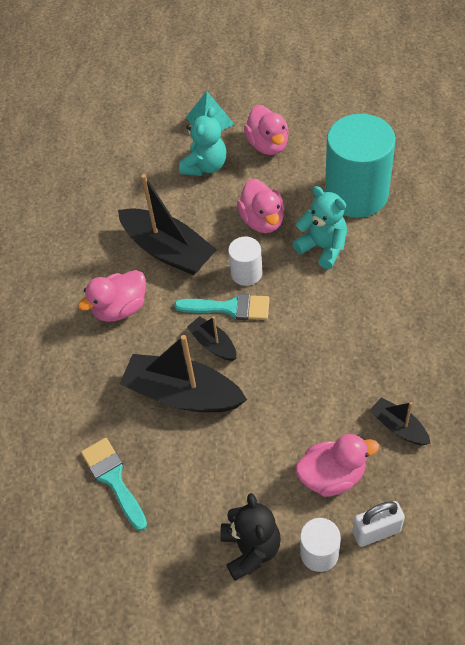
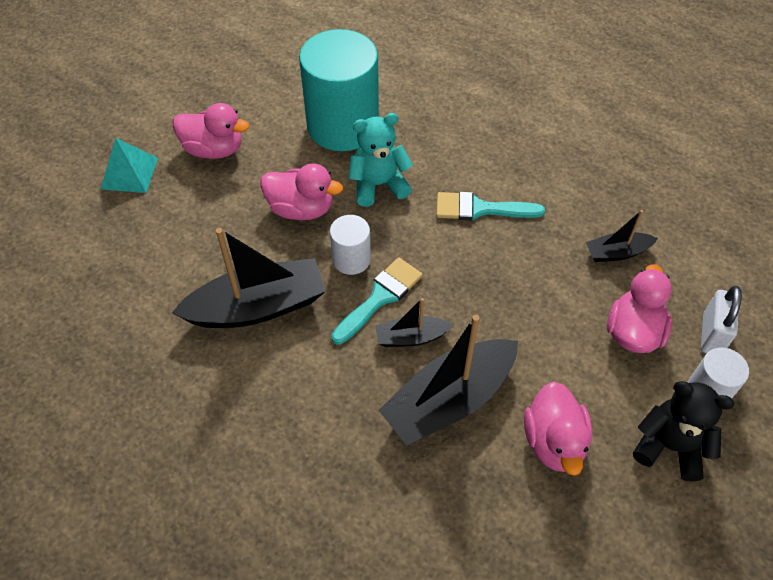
camera: 60 degrees left, 0 degrees up
(113, 479) = (504, 529): turquoise brush -> turquoise brush (480, 209)
(120, 308) = (290, 395): pink duck -> pink duck (554, 441)
(205, 166) = (183, 212): turquoise teddy bear -> none

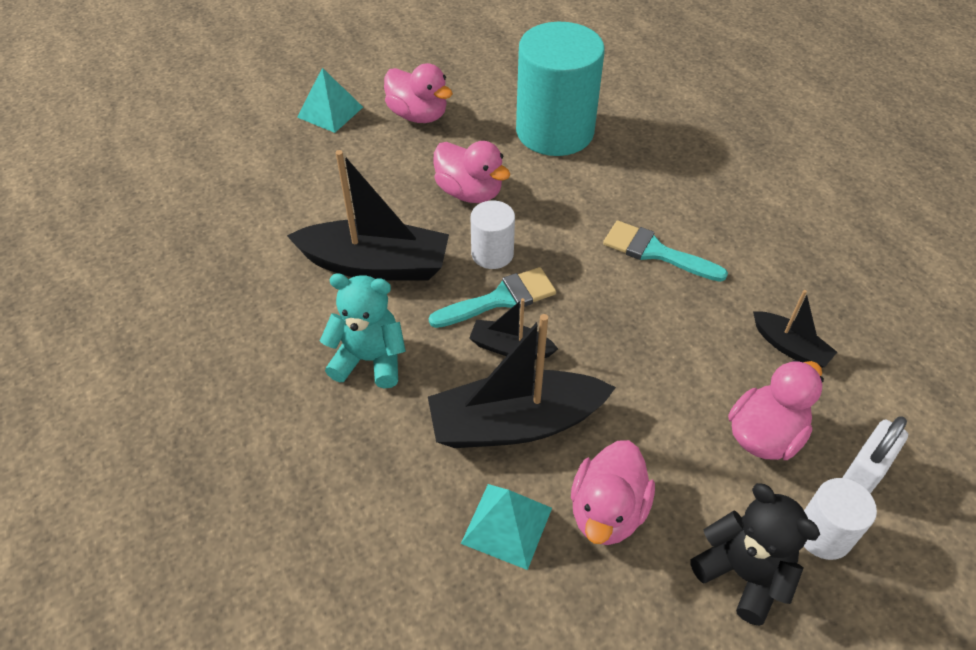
camera: 25 degrees right, 5 degrees down
(378, 185) = (560, 195): turquoise teddy bear -> turquoise teddy bear (369, 360)
(487, 486) = (506, 525): none -> turquoise pyramid
(617, 253) = (789, 347): black boat -> black boat turned 150 degrees counterclockwise

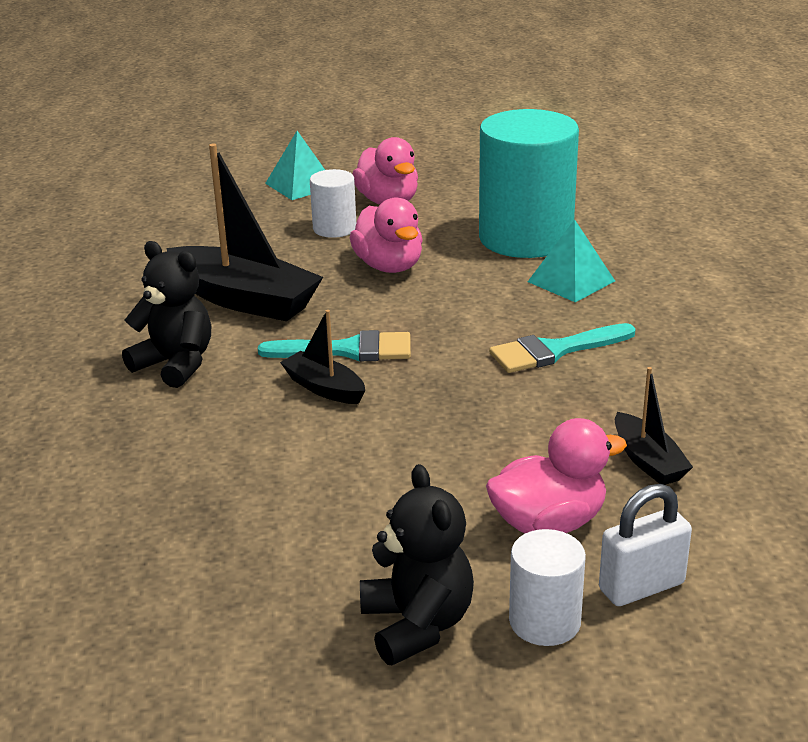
camera: 25 degrees right, 20 degrees down
(369, 360) = (175, 364): turquoise teddy bear -> black teddy bear
(492, 254) = (370, 315): white cylinder -> white cylinder (334, 228)
(506, 525) = (198, 515): turquoise pyramid -> turquoise pyramid (571, 281)
(515, 423) = (277, 444): black boat -> none
(607, 511) = (311, 534): pink duck -> none
(655, 252) = (554, 351): turquoise brush -> turquoise brush turned 75 degrees counterclockwise

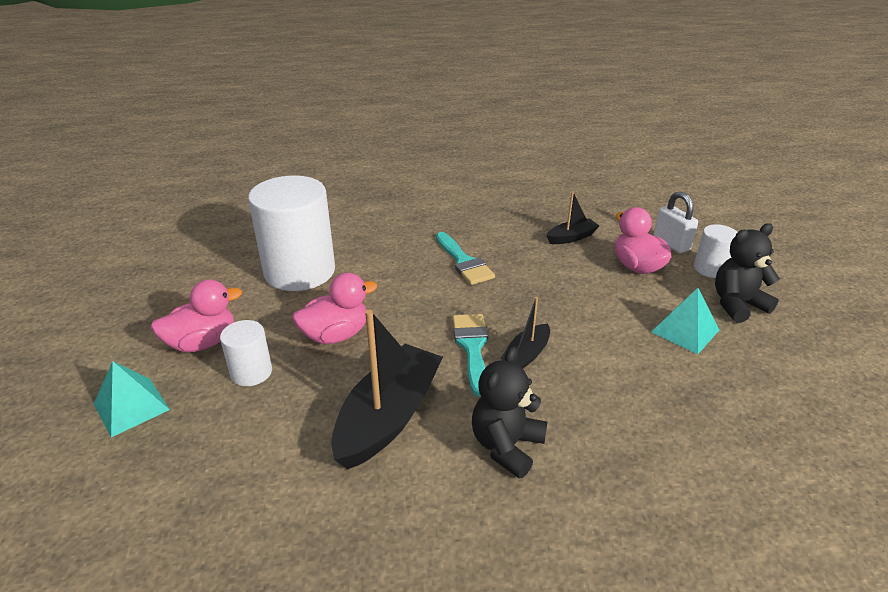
camera: 95 degrees left, 5 degrees up
(525, 238) = (300, 271): turquoise cylinder -> white cylinder
(571, 281) = (371, 254): turquoise pyramid -> turquoise pyramid (685, 331)

